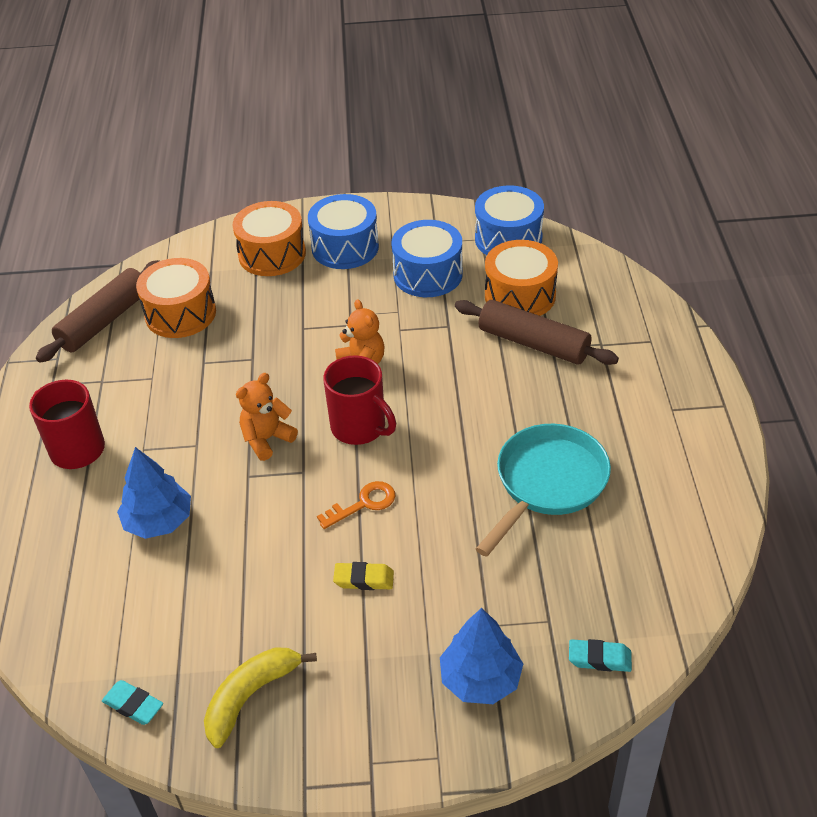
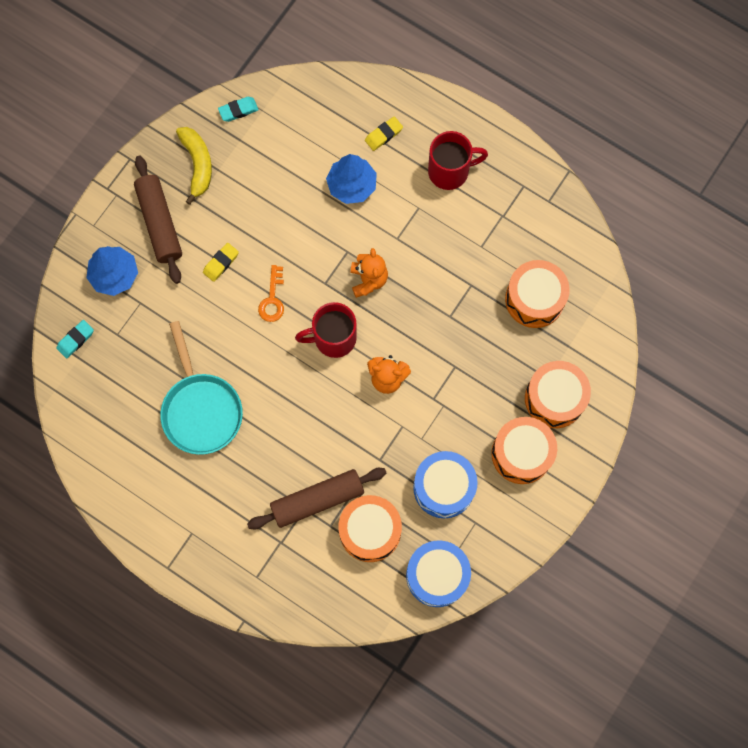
camera: 125 degrees right, 30 degrees up
(67, 532) = (383, 135): none -> yellow eraser
(104, 321) = (566, 248): brown rolling pin -> brown rolling pin (160, 223)
(345, 247) = (521, 454): blue drum -> orange drum

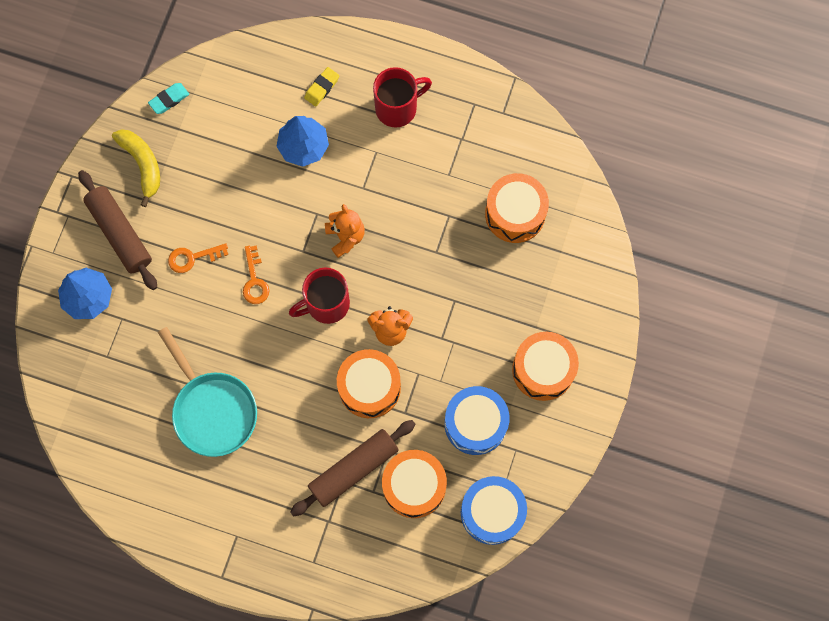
camera: 15 degrees left, 0 degrees up
(75, 340) = (66, 373): turquoise eraser -> none
(221, 263) = (193, 258): yellow eraser -> orange key
(554, 398) = (560, 307): orange drum -> orange drum (369, 387)

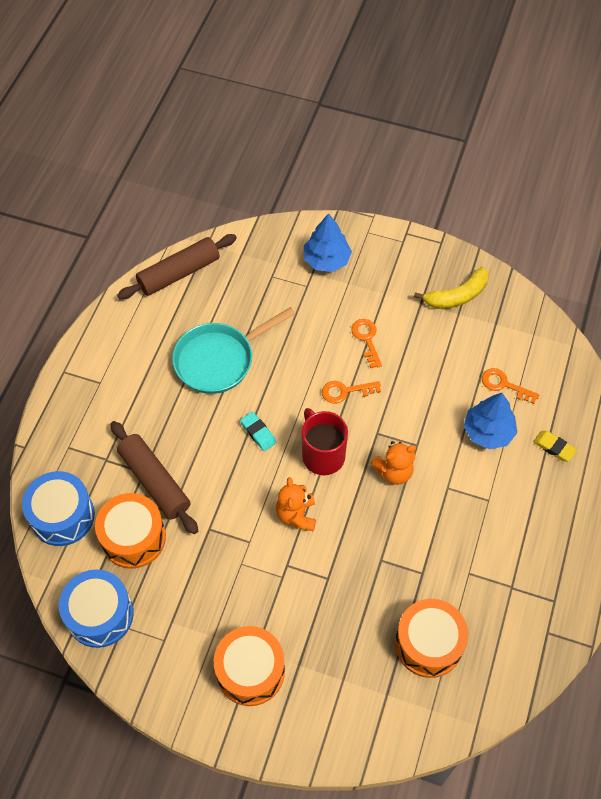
camera: 90 degrees right, 15 degrees down
(120, 233) = (388, 281): brown rolling pin -> brown rolling pin (179, 273)
(169, 99) = (524, 315): turquoise eraser -> turquoise eraser (258, 433)
(252, 126) = (504, 385): none -> orange key
(369, 387) = (236, 495): orange drum -> none
(397, 108) = (540, 521): red mug -> none
(475, 423) = (194, 598): blue drum -> blue drum (62, 516)

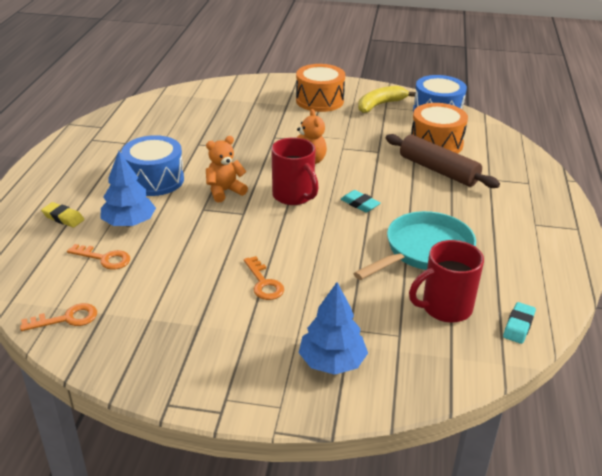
camera: 170 degrees right, 25 degrees down
(62, 516) = (500, 149): blue drum -> blue drum (155, 180)
(179, 273) = (518, 326): brown rolling pin -> turquoise eraser
(227, 296) = (445, 308): none -> red mug
(345, 391) = (280, 239): orange key -> orange key (66, 319)
(428, 644) = (193, 117): orange drum -> none
(456, 296) = (150, 338): yellow banana -> yellow banana (380, 105)

